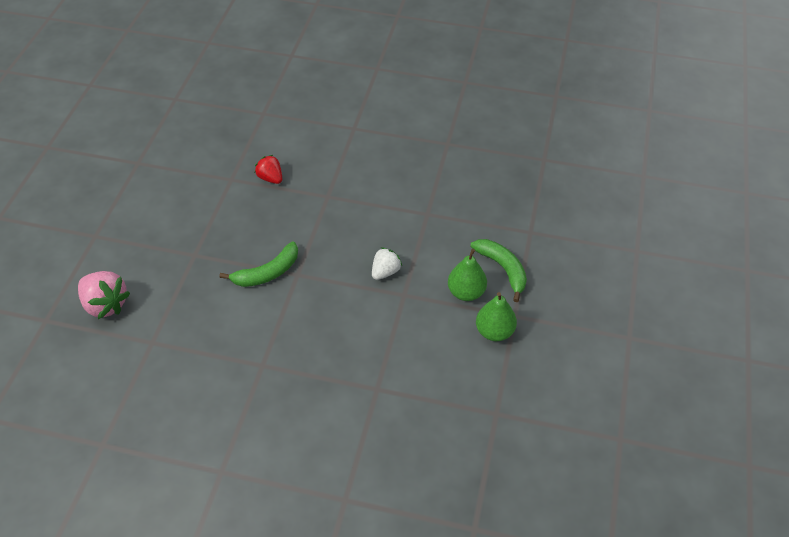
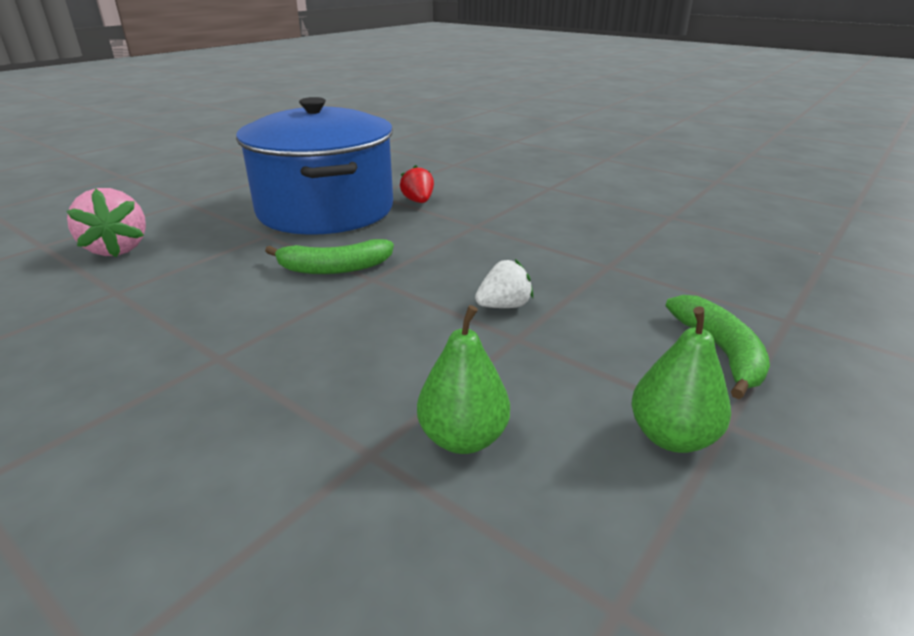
camera: 25 degrees right, 20 degrees down
(211, 211) = (325, 210): none -> blue pot
(466, 292) = (634, 364): green pear -> green pear (463, 438)

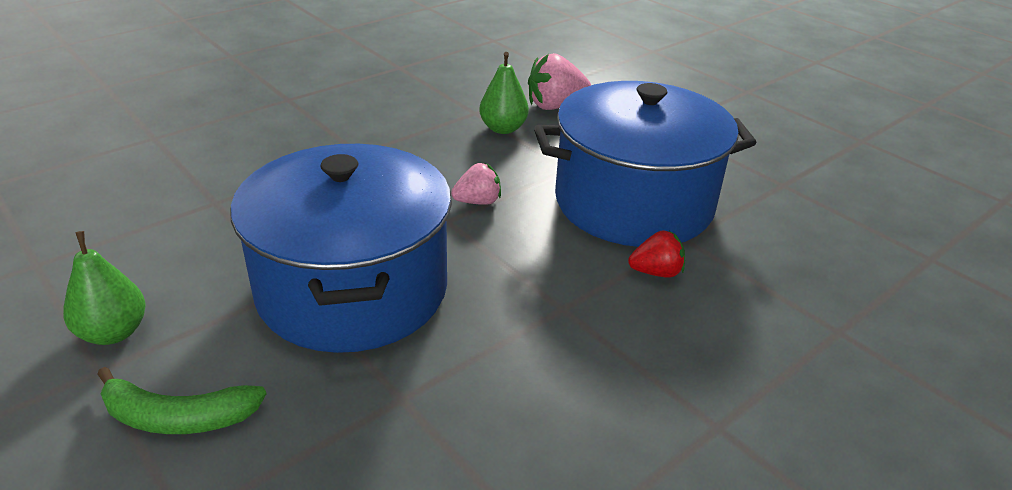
camera: 100 degrees right, 5 degrees up
(334, 268) = (478, 202): green banana -> pink strawberry
(463, 438) = (198, 237): green pear -> green pear (503, 129)
(504, 306) = (353, 290): white strawberry -> blue pot

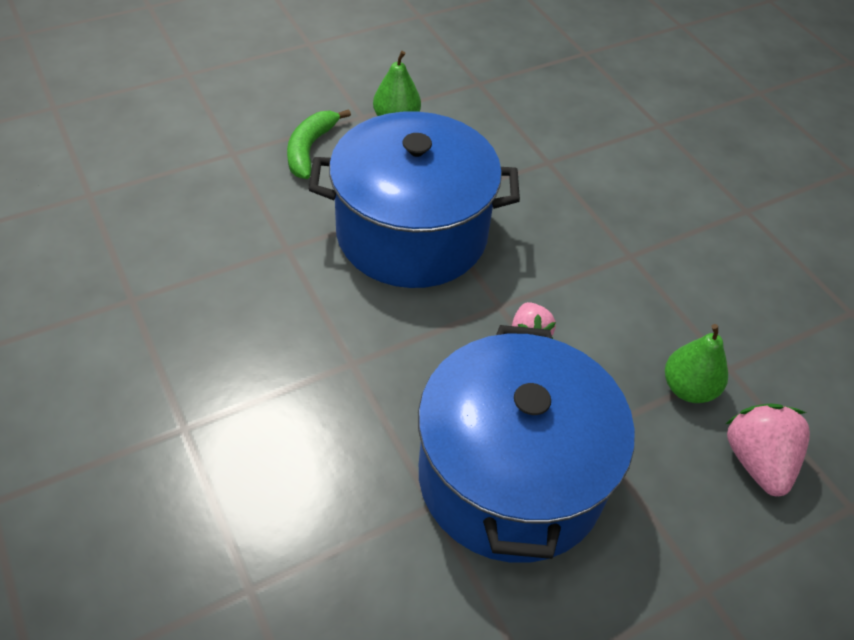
camera: 100 degrees right, 15 degrees up
(656, 272) = (383, 454): red strawberry -> none

